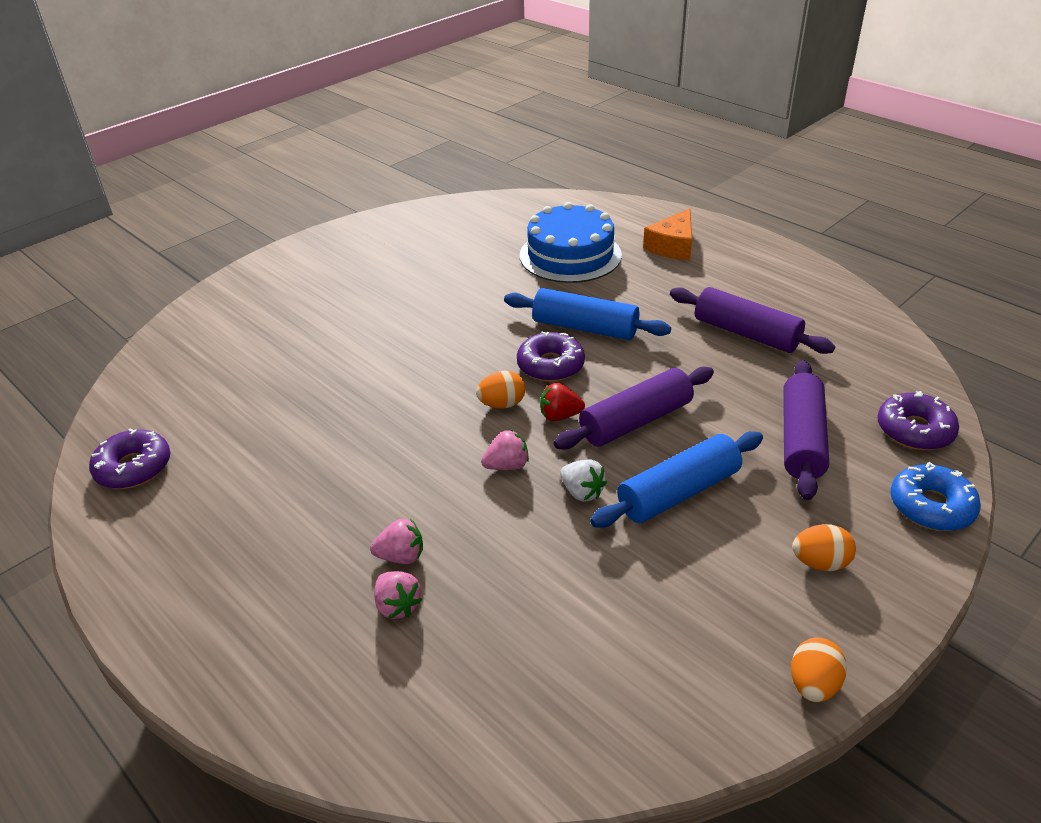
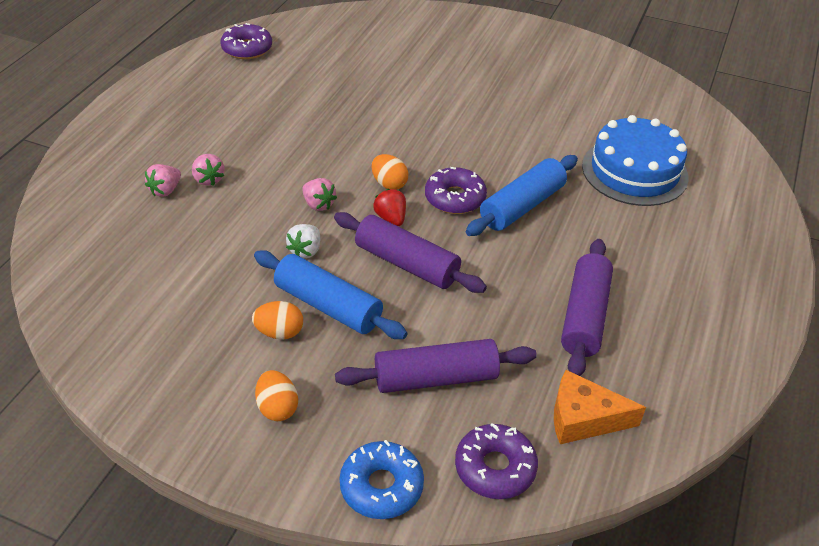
camera: 65 degrees right, 5 degrees up
(585, 328) = (522, 206): blue rolling pin -> blue rolling pin turned 45 degrees clockwise
(673, 246) = (708, 236): orange cheese -> orange cheese (583, 418)
(813, 684) = (147, 416): orange egg -> orange egg (279, 332)

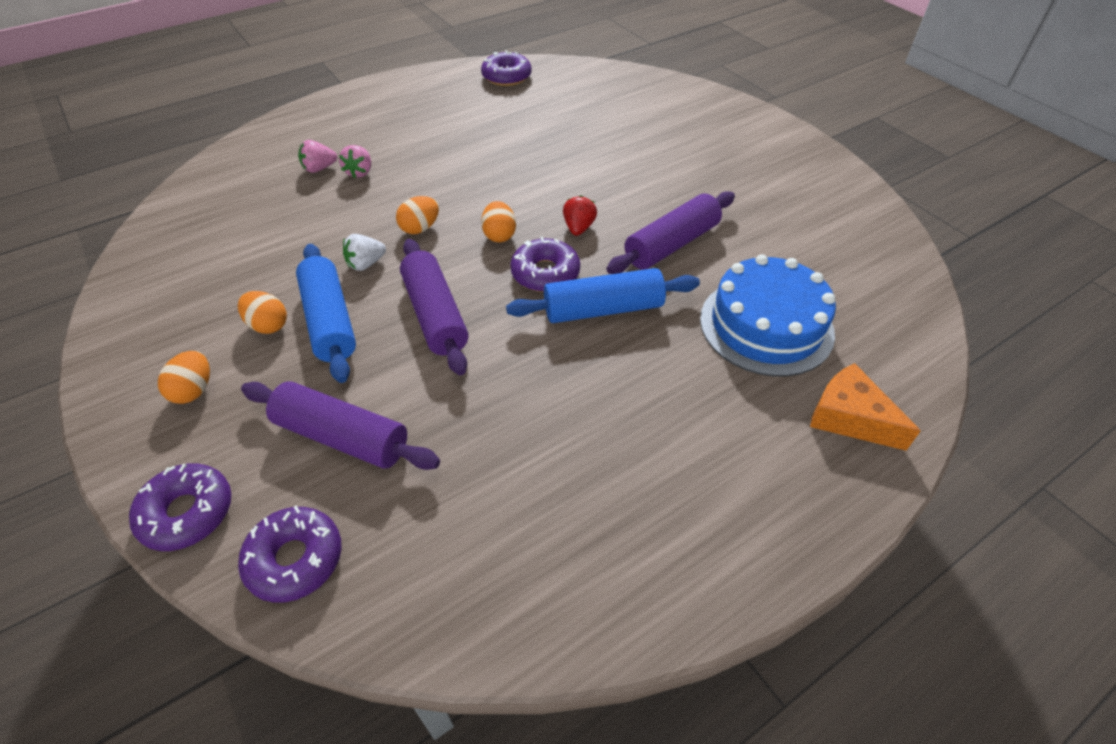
camera: 35 degrees right, 5 degrees up
(318, 204) = (420, 228): pink strawberry -> orange egg
(381, 486) = (187, 513): blue donut -> purple donut
(391, 218) = (467, 267): red strawberry -> red strawberry (578, 228)
(583, 418) = (430, 562): orange cheese -> orange cheese (849, 418)
(584, 316) = (548, 453): purple rolling pin -> purple rolling pin (671, 244)

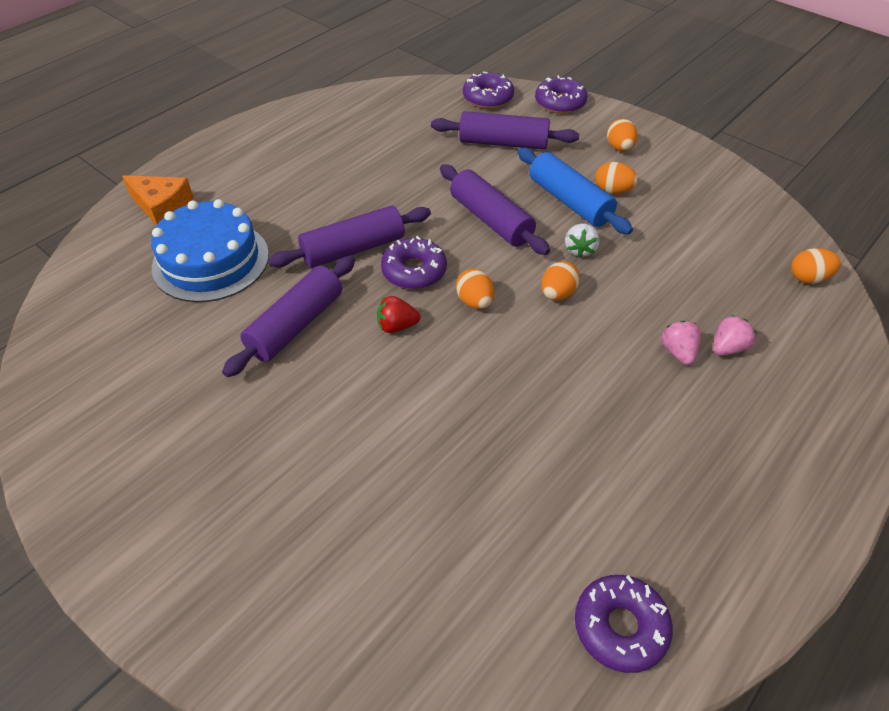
camera: 165 degrees right, 0 degrees up
(190, 202) = (808, 278): none -> orange egg
(366, 264) = (580, 249): white strawberry -> white strawberry turned 150 degrees clockwise
(578, 228) = (397, 326): red strawberry -> red strawberry turned 90 degrees clockwise
(603, 309) = (353, 249): blue rolling pin -> purple rolling pin

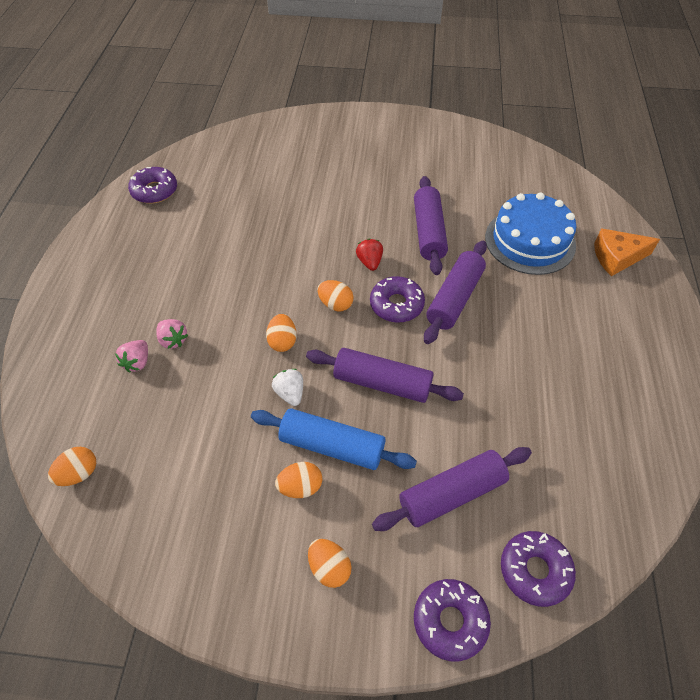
camera: 145 degrees right, 5 degrees up
(397, 326) = (369, 262): red strawberry -> red strawberry turned 60 degrees counterclockwise

